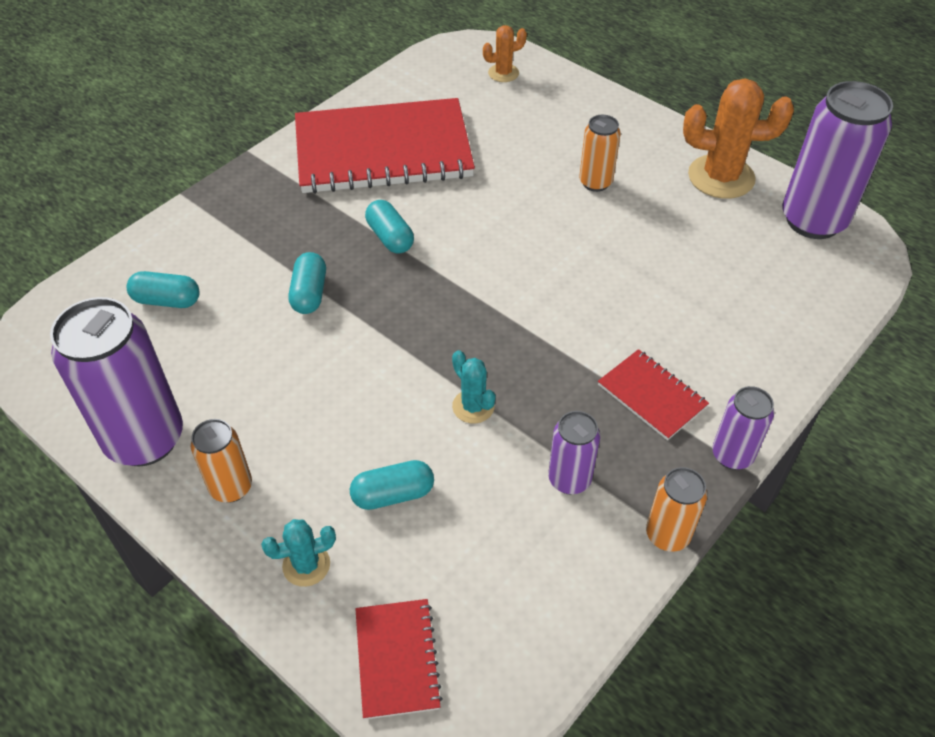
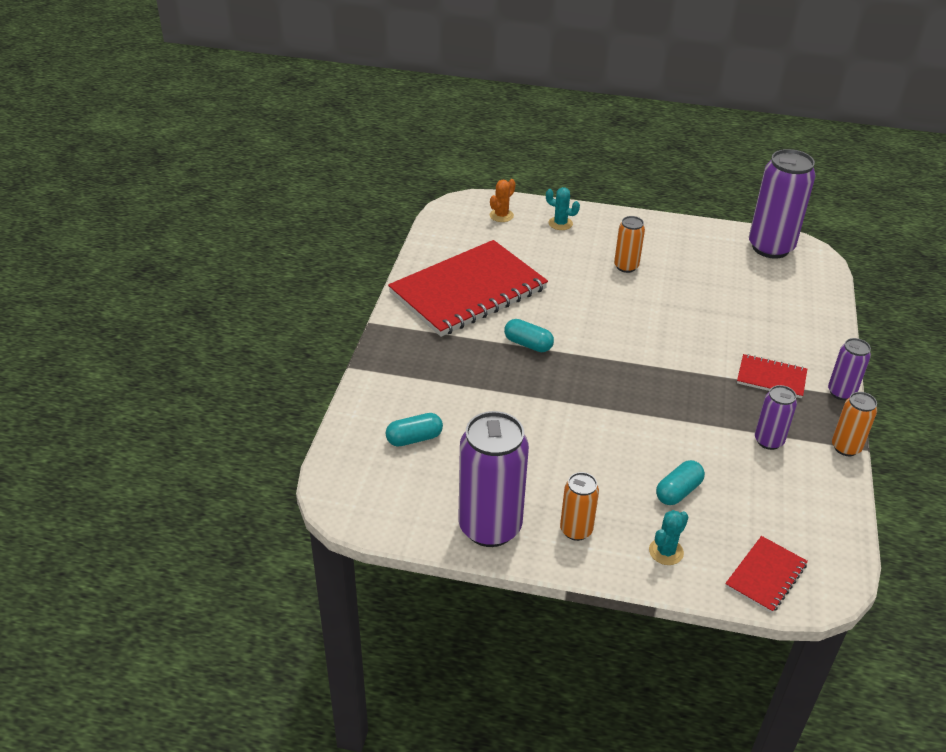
camera: 30 degrees left, 10 degrees down
(309, 293) = (509, 398): turquoise capsule -> none
(397, 659) = (765, 575): red notebook -> red notebook turned 75 degrees clockwise
(473, 406) = (677, 424): turquoise cactus -> turquoise cactus (560, 223)
(721, 177) = (697, 239): orange cactus -> none

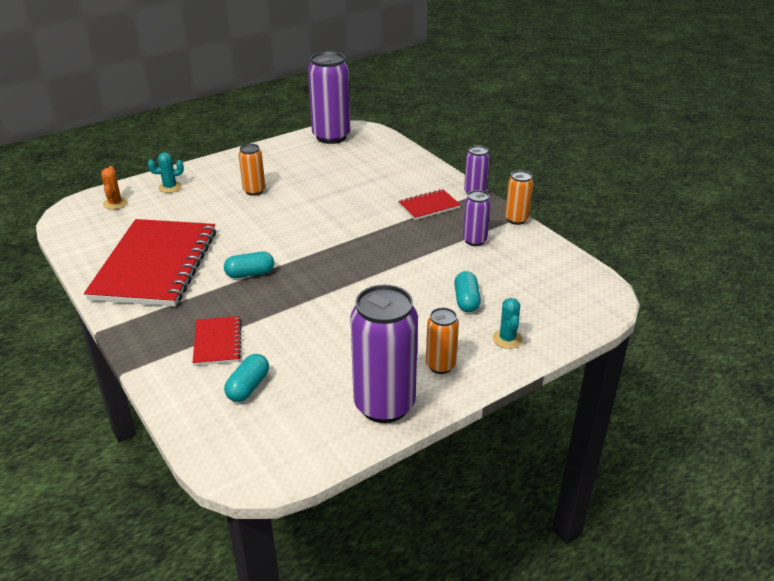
camera: 45 degrees left, 5 degrees down
(765, 575) = (573, 313): red notebook -> red notebook (217, 342)

